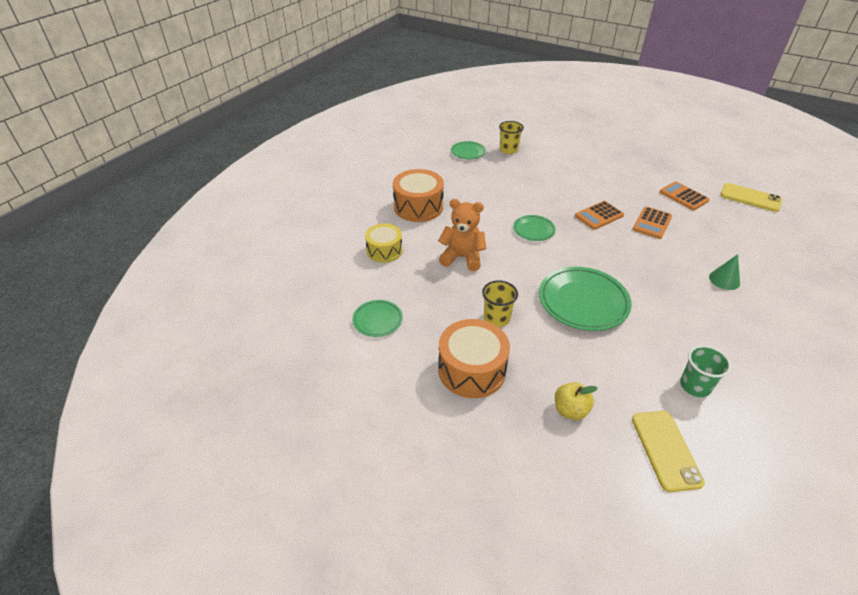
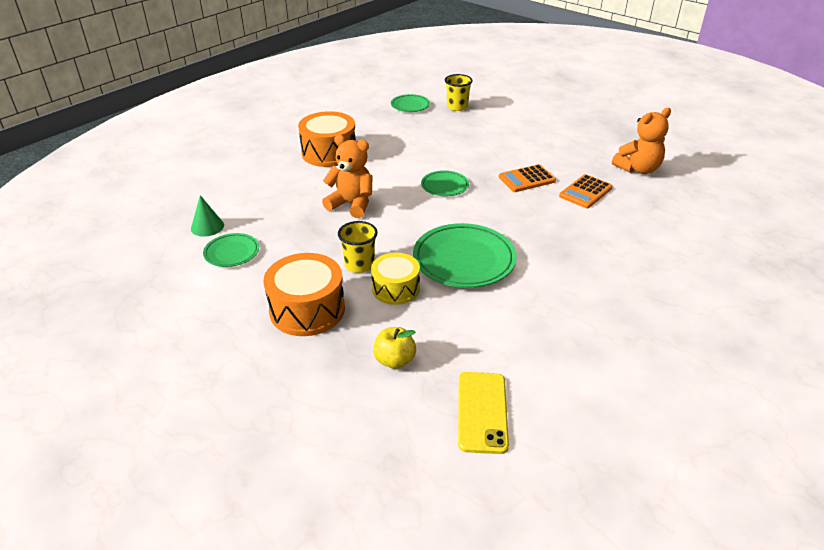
camera: 10 degrees right, 5 degrees down
(384, 251) = (272, 190): yellow drum -> yellow drum (395, 288)
(683, 196) = (638, 169): orange calculator -> orange teddy bear
(695, 386) = (550, 355): green cup -> none
(724, 280) = (642, 256): green cone -> green cone (207, 227)
(750, 198) = (720, 177): yellow phone -> none

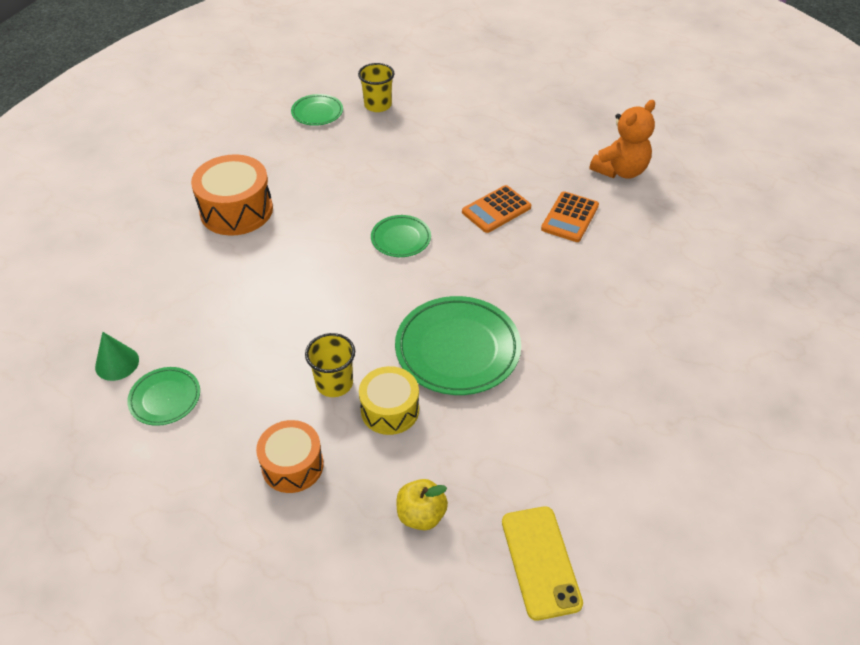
camera: 15 degrees left, 10 degrees up
(307, 309) = (292, 465): orange drum -> orange drum, size x0.66
(352, 204) = (294, 290): orange teddy bear -> none

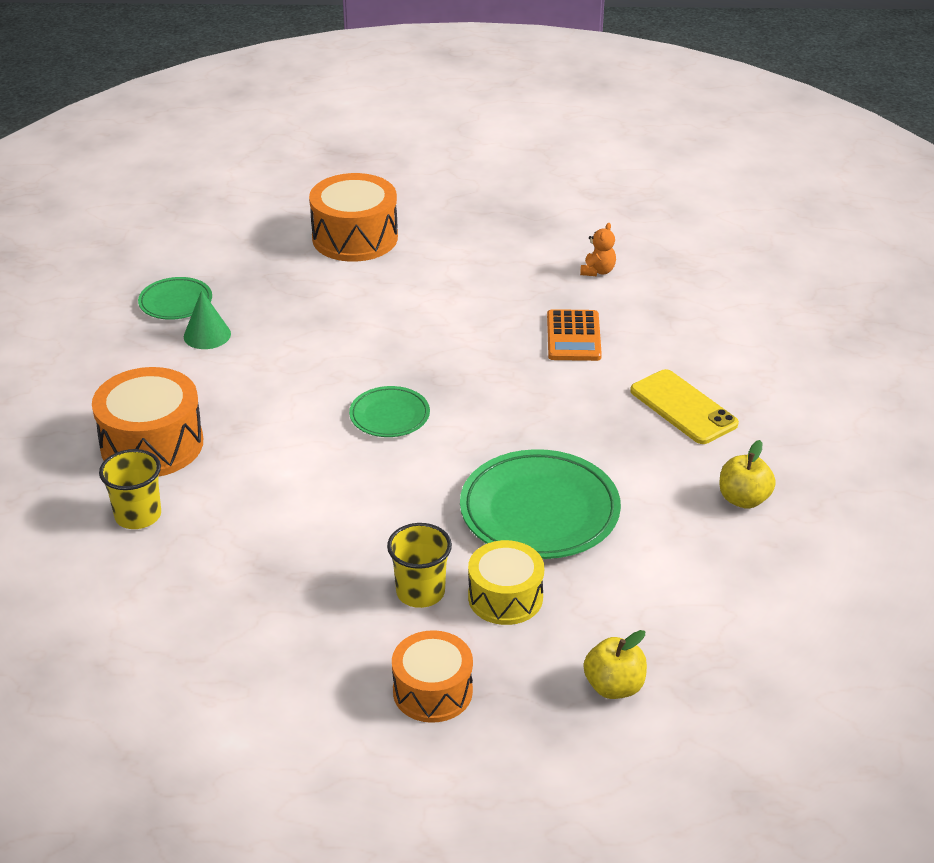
camera: 25 degrees left, 10 degrees down
(117, 363) = (125, 662): green cone -> green cone (207, 335)
(165, 398) = (220, 678): green plate -> none
(378, 105) = (250, 273): yellow cup -> yellow cup (138, 516)
(463, 97) = (355, 238): none -> orange drum
(496, 210) = (482, 352): orange calculator -> none
(540, 562) = (769, 683): yellow phone -> yellow phone (683, 407)
(618, 394) = (743, 499): none -> yellow apple
(620, 171) = (597, 271): orange teddy bear -> orange teddy bear, size x0.51

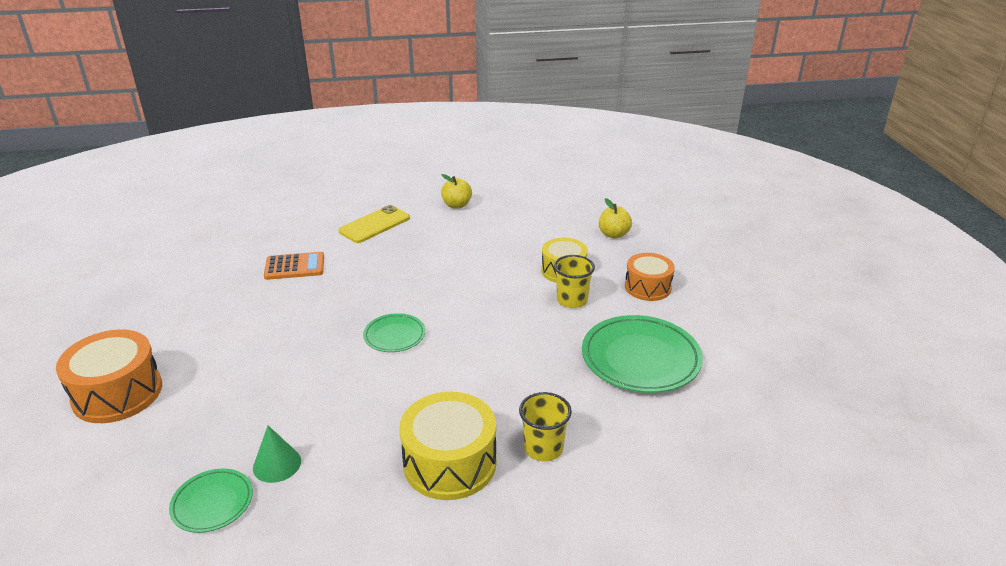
camera: 100 degrees left, 5 degrees down
(152, 444) = (450, 463): orange drum -> yellow drum
(539, 511) = (484, 266): green plate -> green plate (640, 359)
(597, 271) = (209, 262): orange teddy bear -> none

